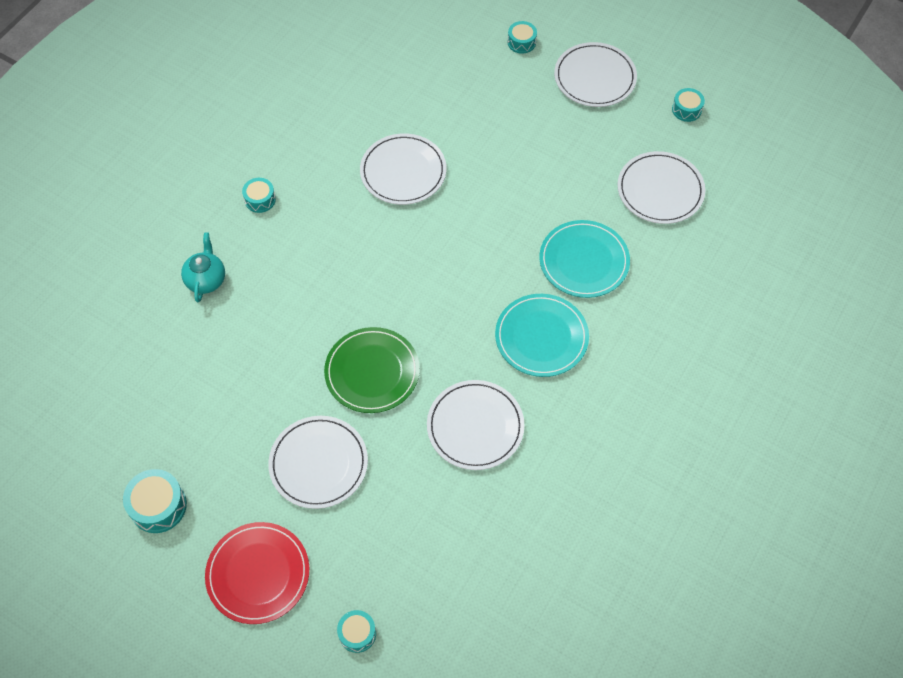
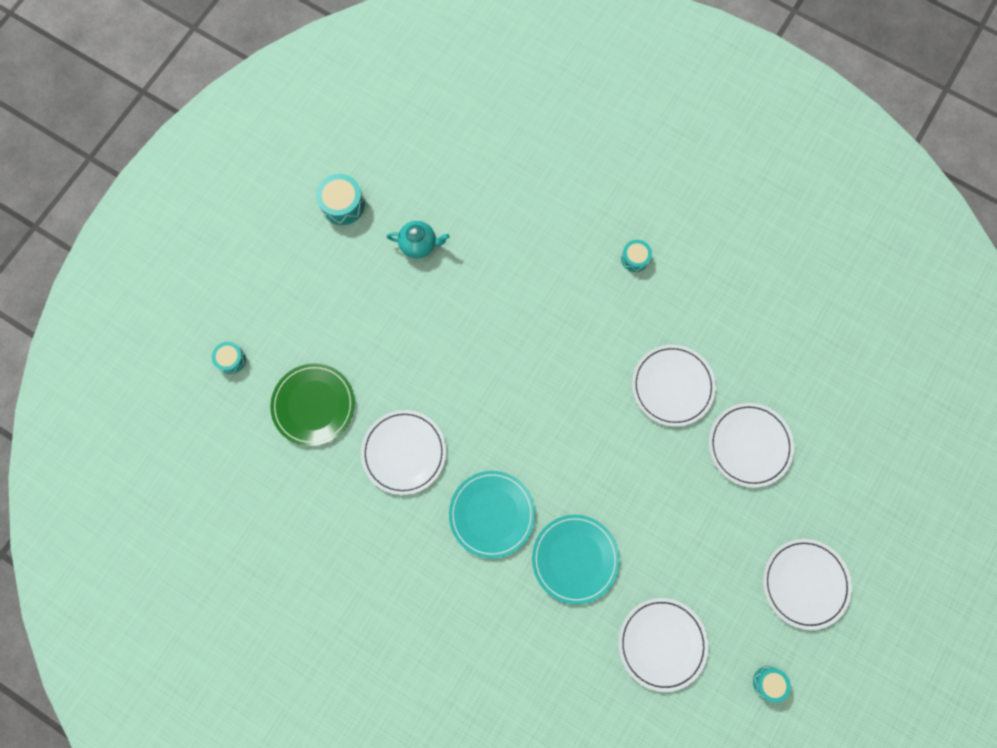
camera: 90 degrees right, 15 degrees up
(206, 279) = (549, 220): turquoise teapot -> turquoise teapot (419, 244)
(258, 574) = (283, 282): red plate -> none
(318, 463) = (374, 323): white plate -> white plate (749, 445)
(372, 372) = (458, 363): green plate -> green plate (313, 405)
(521, 42) = (846, 506): turquoise drum -> none

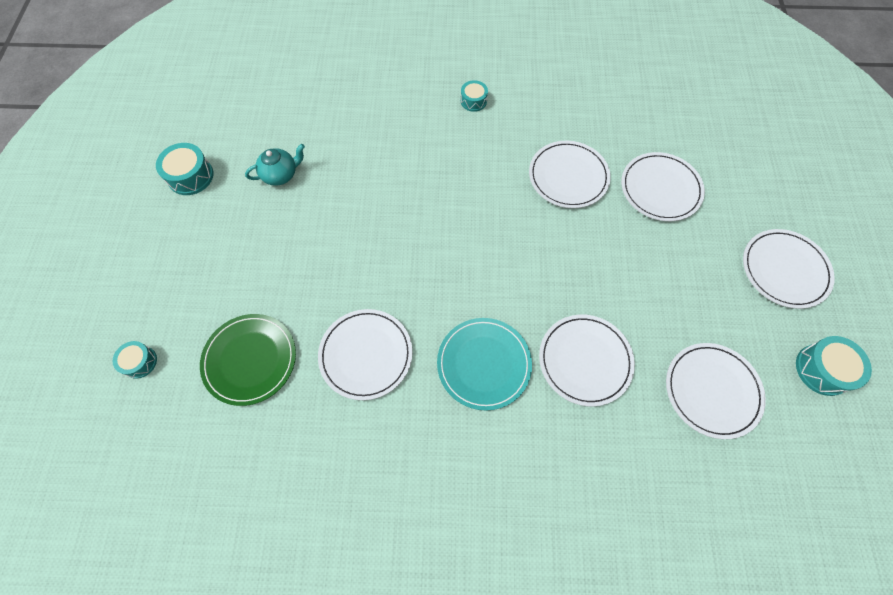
camera: 30 degrees left, 10 degrees down
(575, 559) = (585, 360): turquoise plate -> white plate
(768, 682) = (822, 369): turquoise drum -> turquoise drum, size x1.58

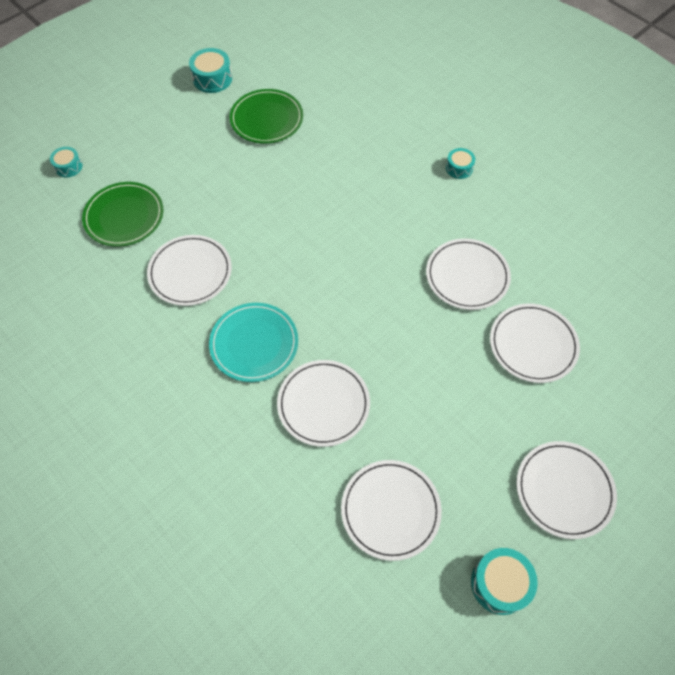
camera: 45 degrees right, 5 degrees down
(281, 175) = (266, 119): turquoise teapot -> green plate

